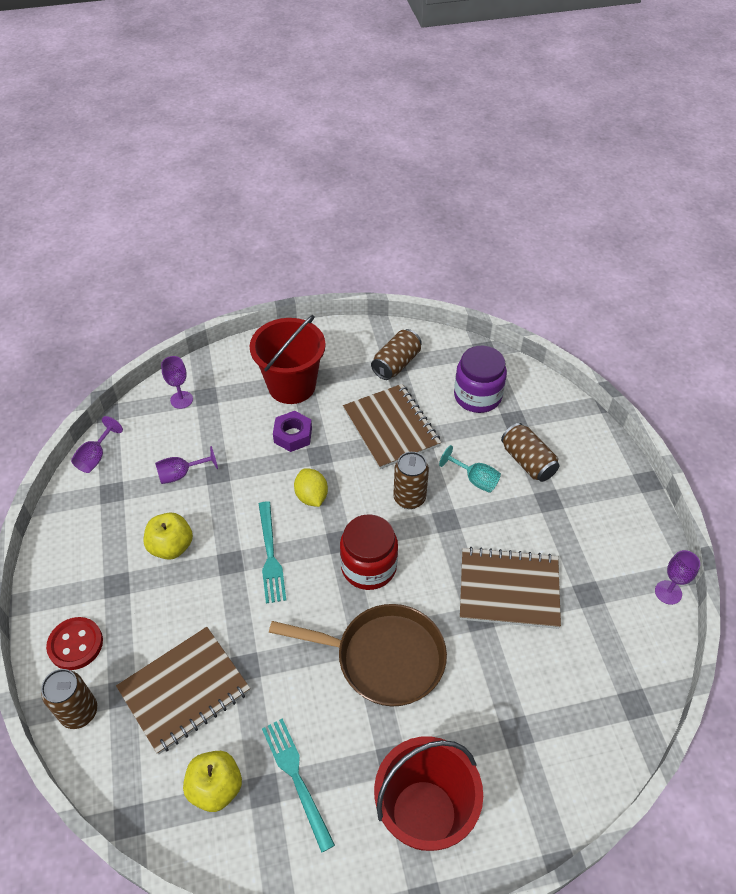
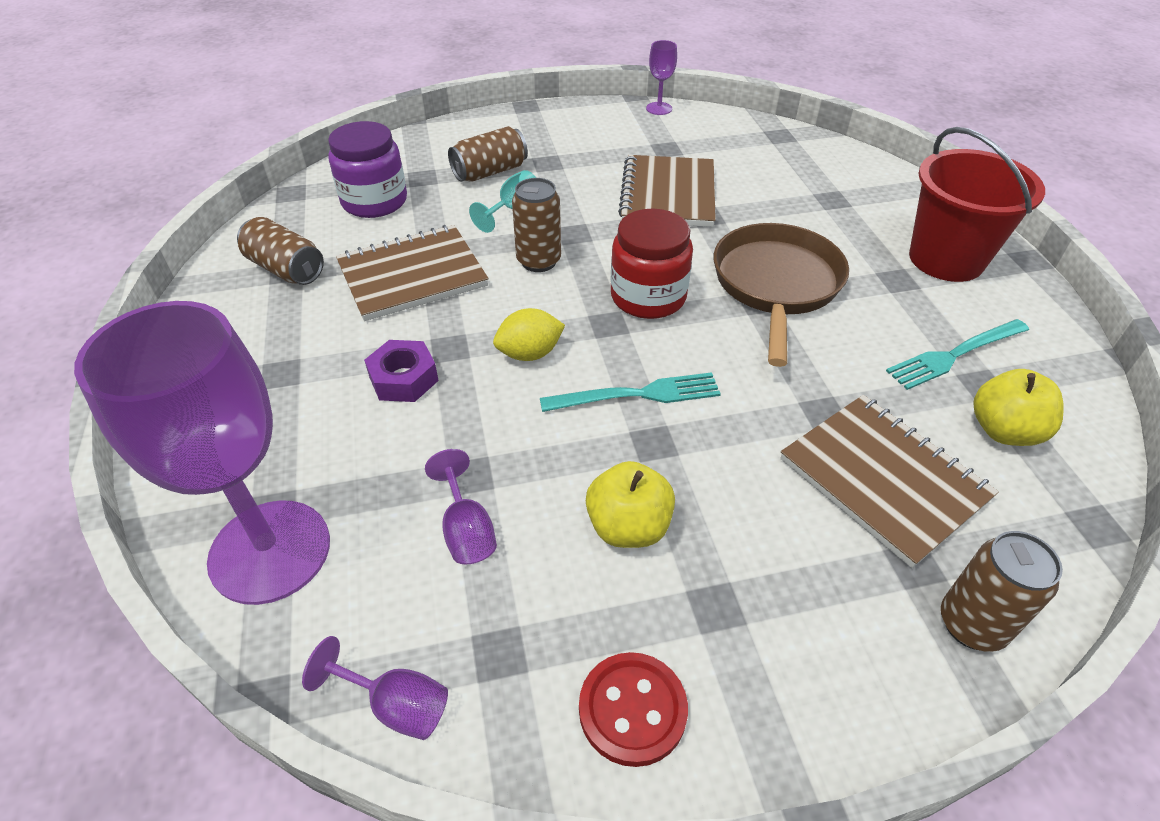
camera: 90 degrees left, 5 degrees down
(75, 644) = (851, 656): red button -> red button (632, 710)
(181, 400) = (270, 551): purple goblet -> purple goblet, size x2.45
(292, 386) = (290, 384): red bucket -> none

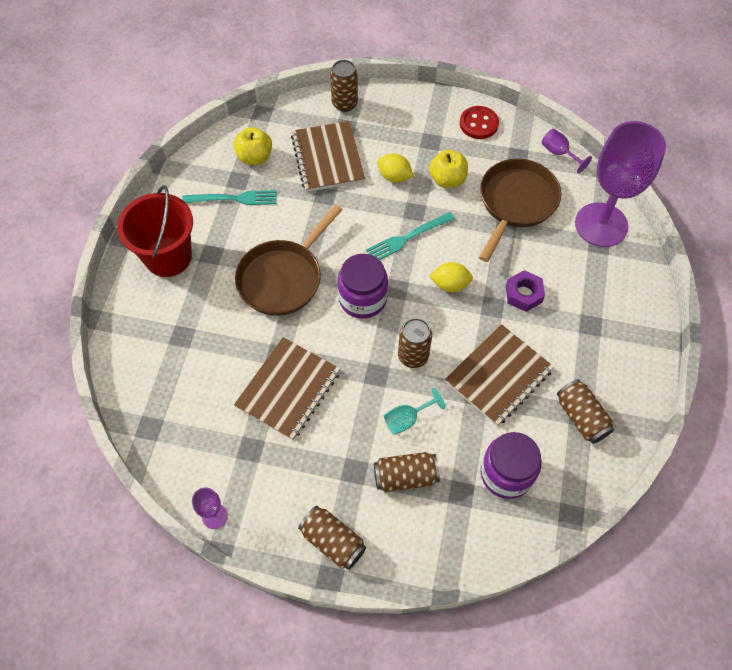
camera: 155 degrees left, 15 degrees up
(412, 275) = (498, 376): brown notebook -> brown notebook turned 45 degrees counterclockwise
(466, 530) = (515, 203): purple goblet -> brown pan
(537, 122) = (333, 541): none -> brown can
(638, 395) = (407, 238): turquoise fork -> turquoise fork turned 45 degrees counterclockwise
(648, 297) = (362, 299): red jar -> purple jar
(734, 492) = (394, 177): none -> yellow lemon

